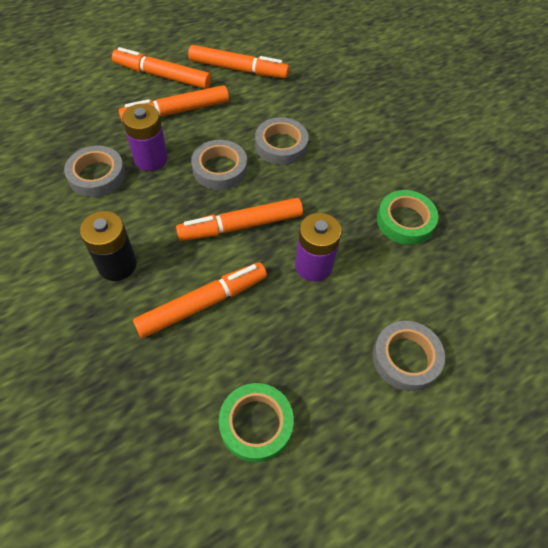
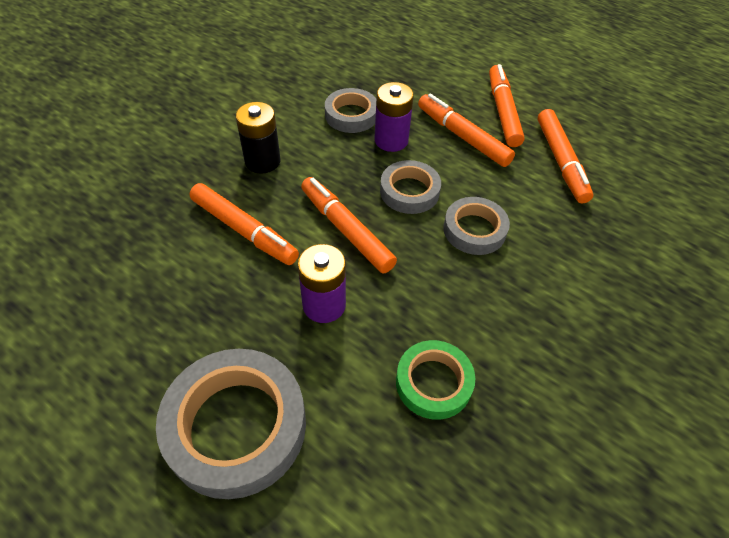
camera: 70 degrees right, 5 degrees down
(256, 424) = (130, 308): green tape -> none
(406, 358) = (236, 426): grey tape -> grey tape, size x1.72

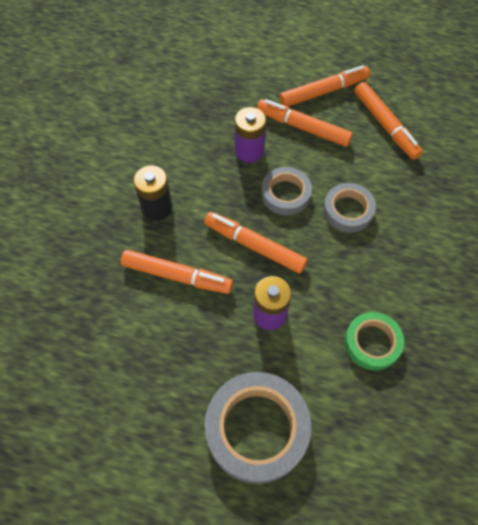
camera: 20 degrees left, 10 degrees up
(351, 115) = (205, 137): grey tape -> none
(503, 111) = (324, 92): orange marker -> orange marker turned 90 degrees clockwise

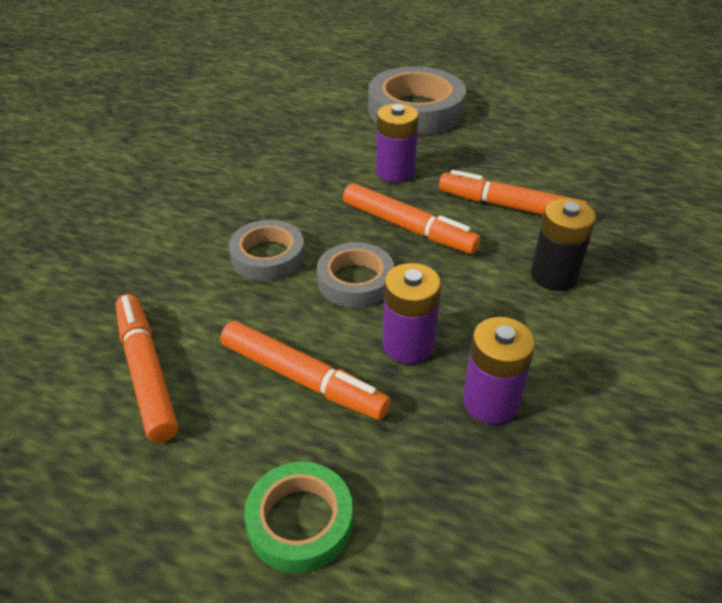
camera: 175 degrees left, 20 degrees down
(206, 122) = (490, 402): none -> purple battery
(324, 92) = (238, 451): orange marker -> none
(372, 343) = (287, 148): green tape -> green tape (300, 521)

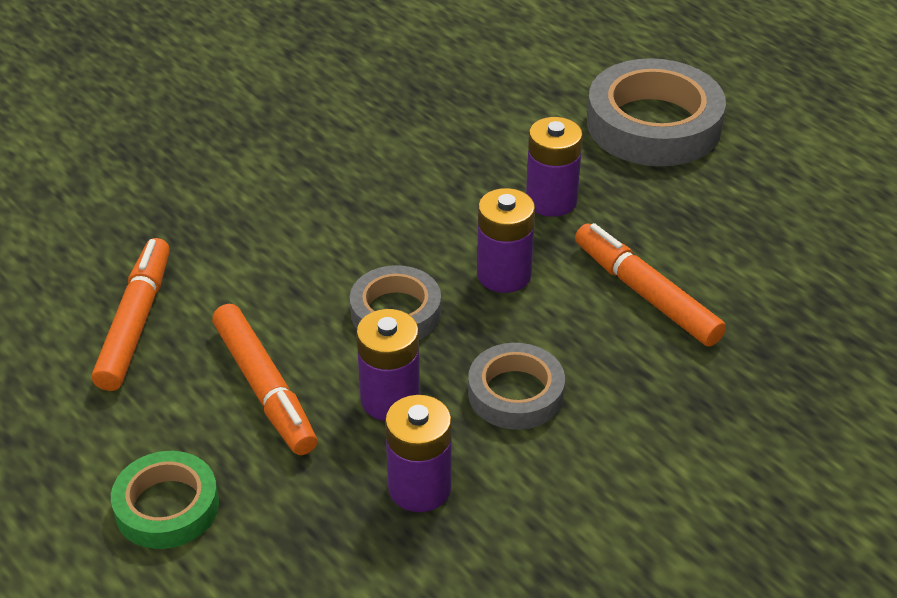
camera: 30 degrees right, 0 degrees up
(268, 256) = (330, 250): grey tape -> grey tape (515, 393)
(408, 228) = (504, 275): orange marker -> purple battery
(553, 275) = (615, 393): black battery -> none

